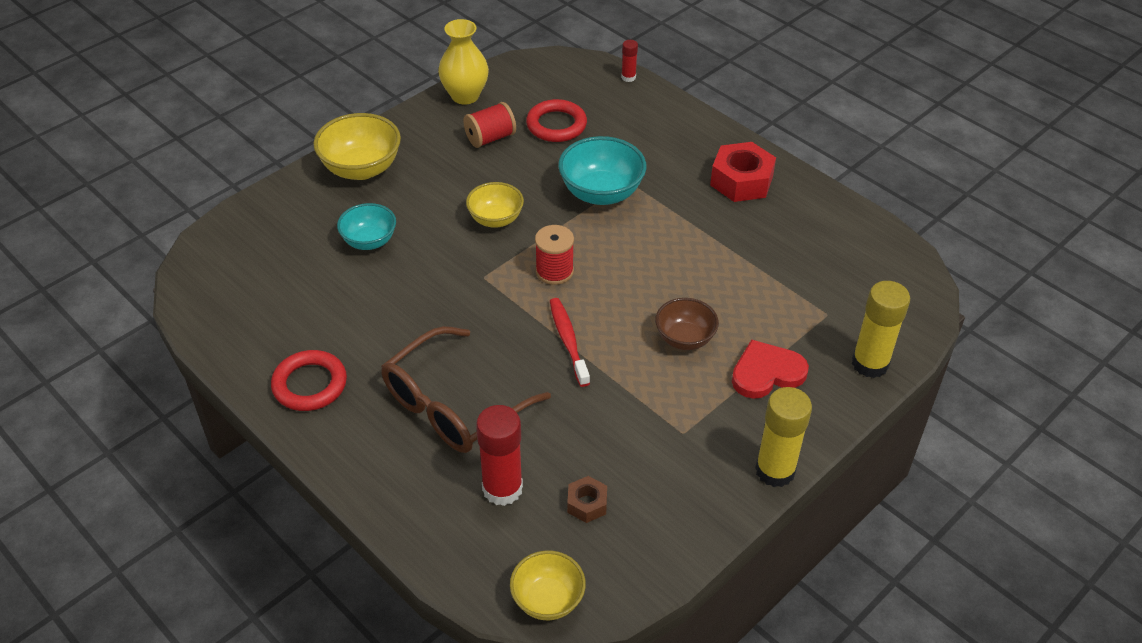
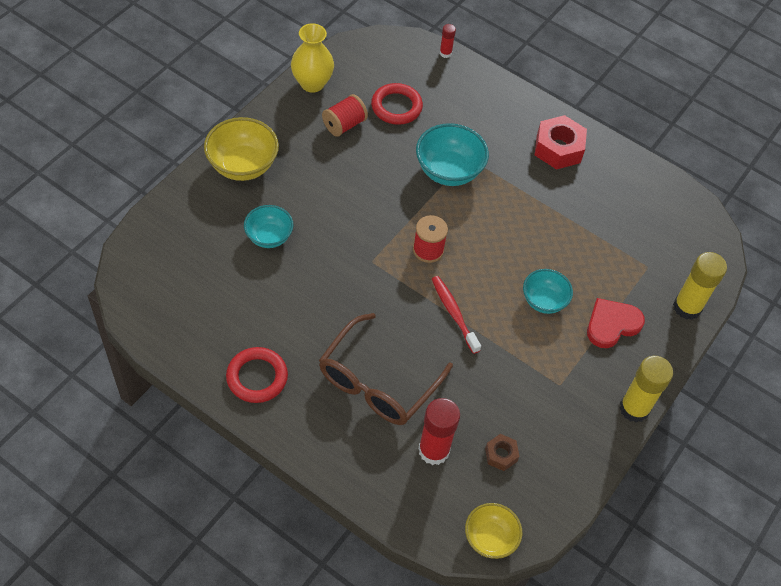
camera: 15 degrees left, 10 degrees up
(495, 219) = (368, 205): yellow bowl -> none
(684, 338) = (544, 301): brown bowl -> turquoise bowl

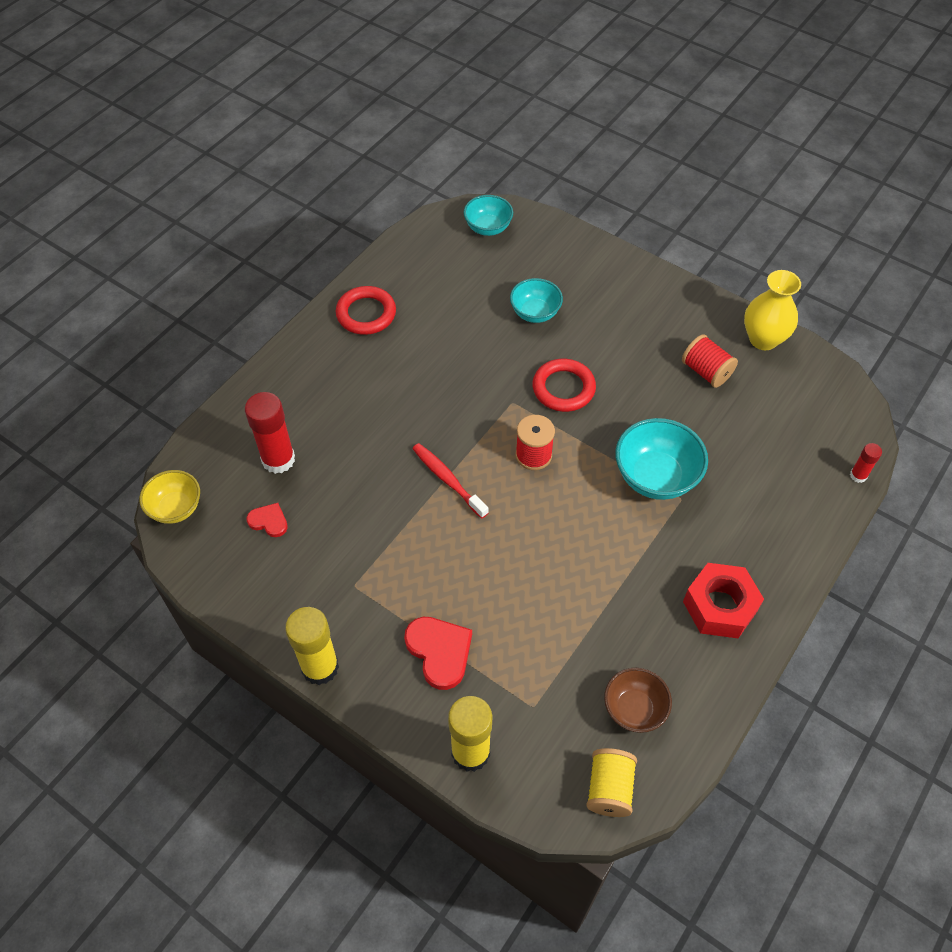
camera: 95 degrees right, 0 degrees up
(243, 166) = (626, 286): yellow bowl -> none
(377, 382) = (359, 410): brown glasses -> none
(396, 107) = (748, 422): red ring -> red ring (563, 388)
(454, 313) = (448, 480): red toothbrush -> red toothbrush turned 105 degrees counterclockwise
(501, 455) = (269, 521): brown nut -> red heart
(544, 301) = (470, 574): turquoise bowl -> turquoise bowl (488, 228)
(642, 207) = (634, 709): none -> brown bowl
(699, 228) = (609, 788): none -> yellow spool

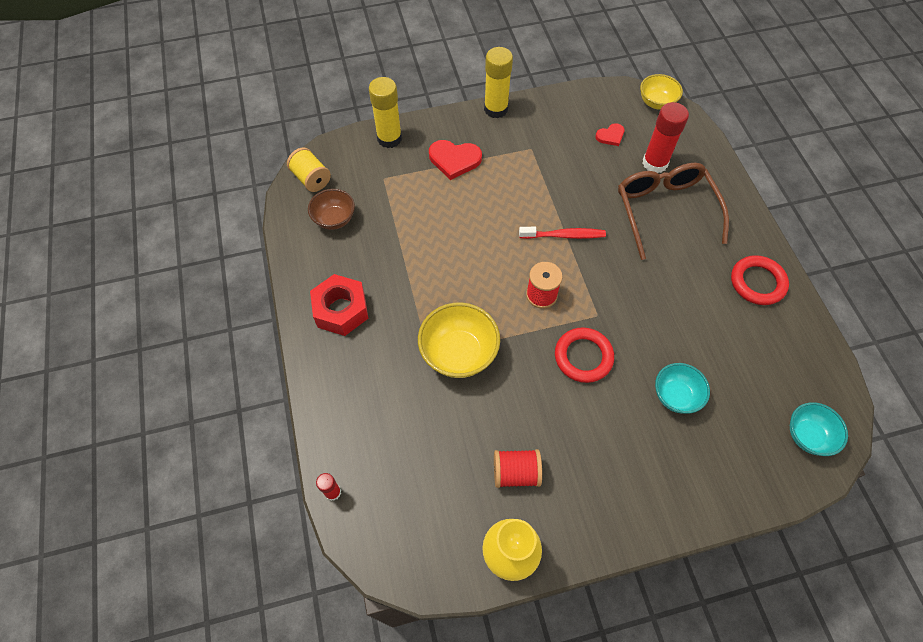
camera: 130 degrees right, 5 degrees up
(339, 418) = (664, 210): none -> brown glasses
(655, 477) = (459, 353): turquoise bowl -> yellow bowl

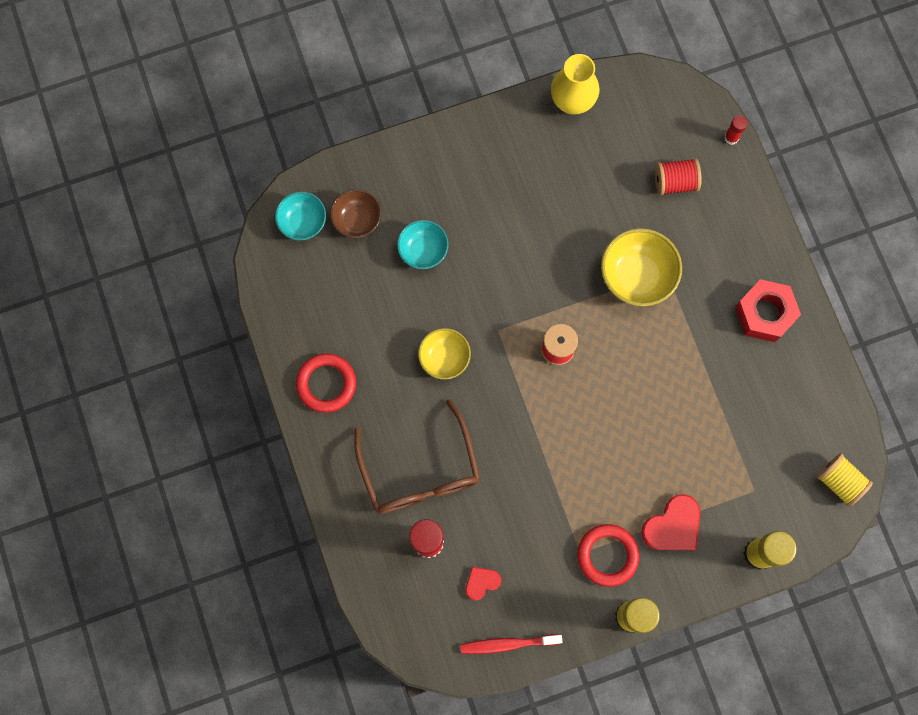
camera: 175 degrees right, 15 degrees up
(334, 219) = (798, 426): brown bowl -> brown bowl (357, 220)
(454, 160) = (673, 526): red heart -> red heart turned 135 degrees clockwise
(516, 473) = (571, 167): red spool -> red spool (675, 182)
(564, 235) = (536, 426): red toothbrush -> red toothbrush (507, 644)
(583, 357) = (512, 283): red ring -> red ring (607, 555)
(656, 103) = (420, 647): yellow bowl -> yellow bowl (444, 358)

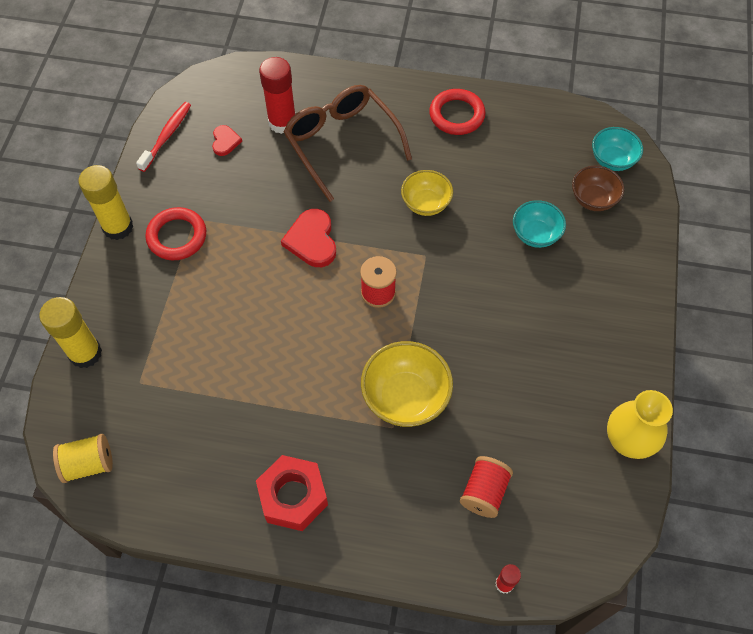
camera: 120 degrees right, 15 degrees down
(420, 471) = (341, 143): brown glasses -> brown glasses turned 45 degrees clockwise
(673, 526) = (161, 298): red heart -> red heart (312, 240)

